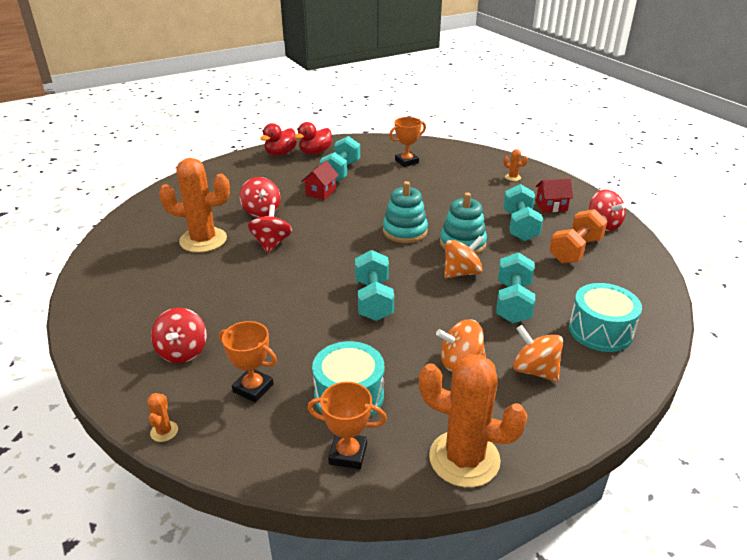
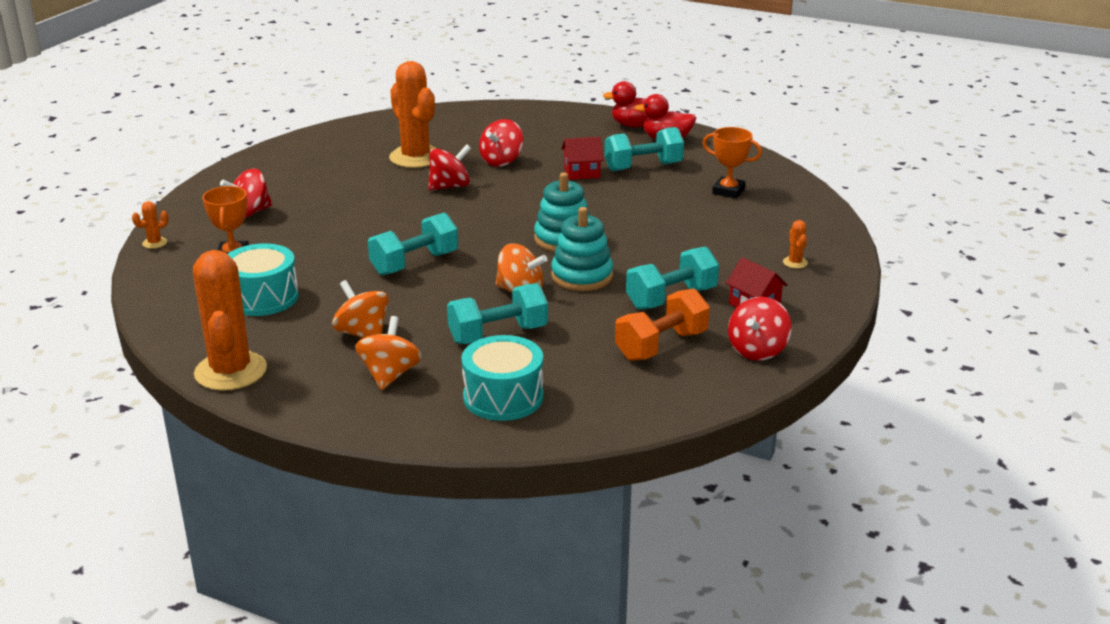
camera: 55 degrees right, 5 degrees down
(348, 454) = (192, 320): orange trophy -> none
(575, 250) = (661, 345): orange dumbbell -> orange dumbbell turned 45 degrees counterclockwise

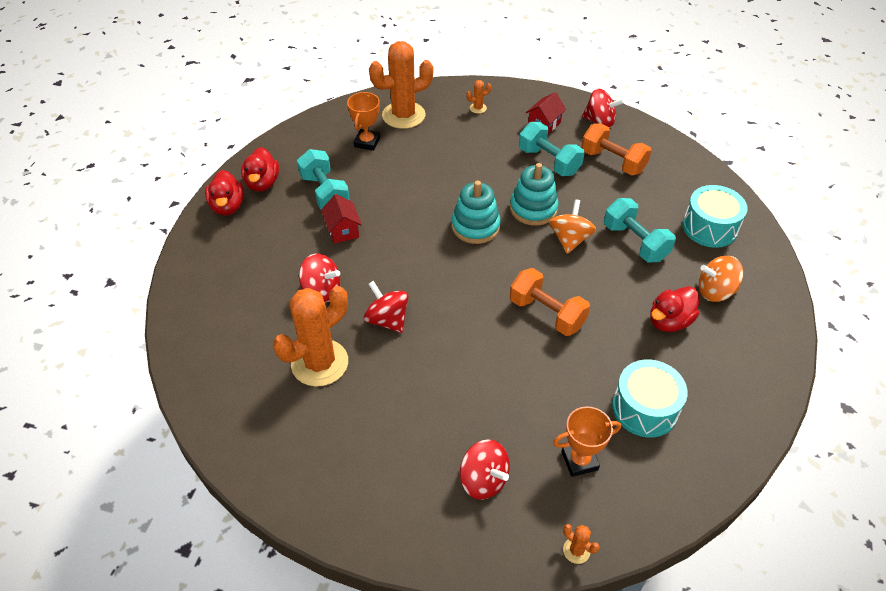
camera: 100 degrees left, 20 degrees up
(230, 371) = (761, 392): orange cactus -> orange cactus (403, 115)
(362, 333) = (669, 321): orange spinning top -> red duck
(414, 263) = (547, 313): turquoise dumbbell -> orange dumbbell

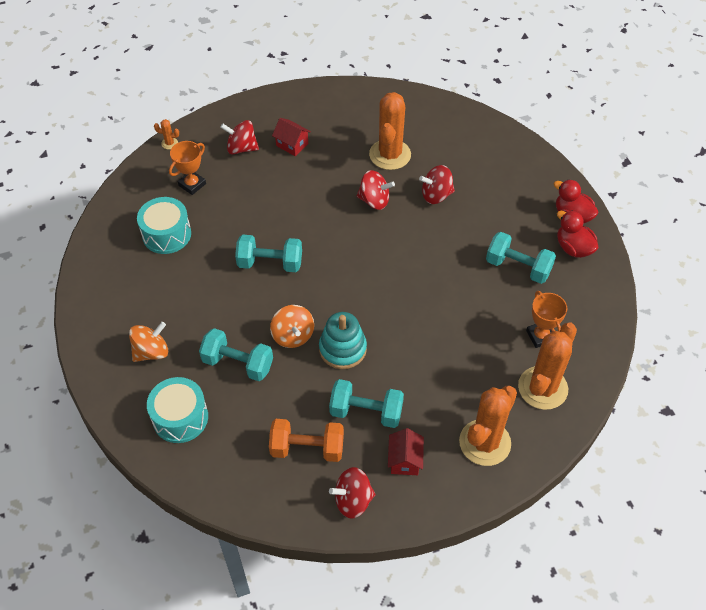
camera: 145 degrees right, 5 degrees up
(343, 230) = (470, 245): red house -> red house (292, 145)
(475, 226) = (375, 305): turquoise stacking toy -> none
(478, 108) = (485, 442): orange cactus -> orange cactus, size x2.49
(547, 313) = (270, 263): orange dumbbell -> turquoise dumbbell
(669, 321) = (177, 305): red duck -> none

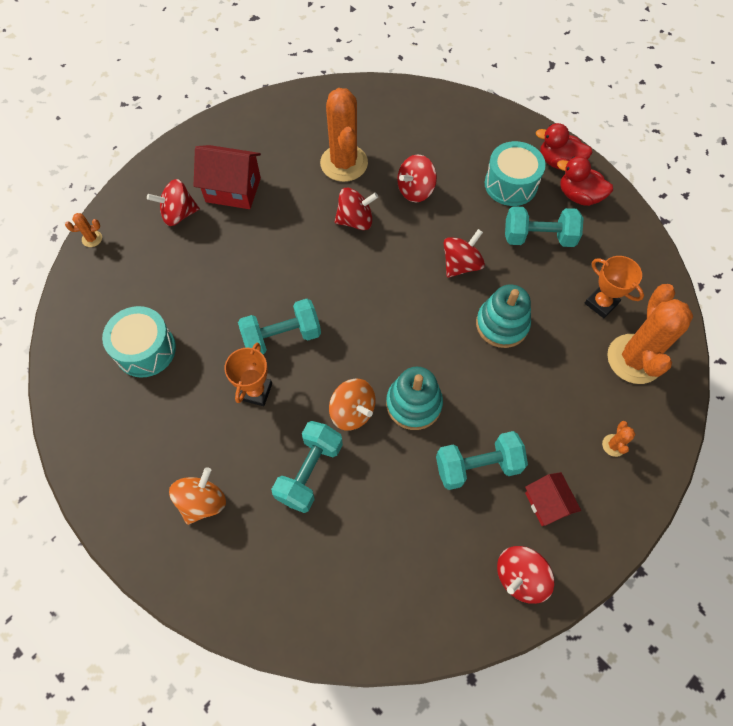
camera: 25 degrees left, 10 degrees up
(180, 417) = (279, 568): turquoise drum -> turquoise drum (511, 184)
(192, 184) = (144, 278): orange trophy -> orange trophy (256, 391)
(238, 363) = (309, 472): turquoise dumbbell -> turquoise dumbbell turned 60 degrees counterclockwise
(292, 145) = (233, 190): red house -> red house, size x1.61
(307, 448) = (439, 538): orange dumbbell -> none
(440, 264) = (461, 264): none -> red spinning top
(447, 320) = (502, 324): none -> turquoise stacking toy
(485, 442) = (613, 445): orange cactus -> orange cactus, size x0.40

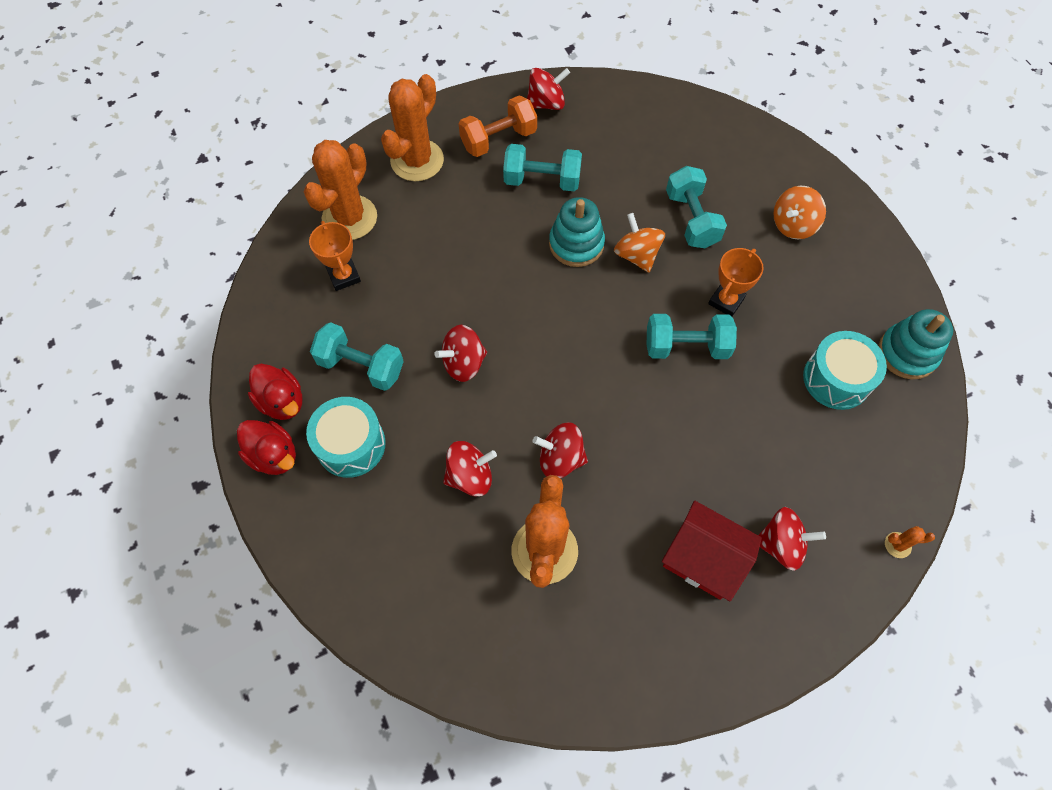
camera: 160 degrees left, 0 degrees up
(309, 472) = (691, 219): turquoise dumbbell -> turquoise dumbbell turned 60 degrees counterclockwise
(502, 324) = (455, 287): turquoise stacking toy -> turquoise stacking toy (907, 353)
(547, 503) = (498, 139): red house -> orange dumbbell
(613, 445) = (417, 160): orange cactus -> orange cactus, size x2.49

